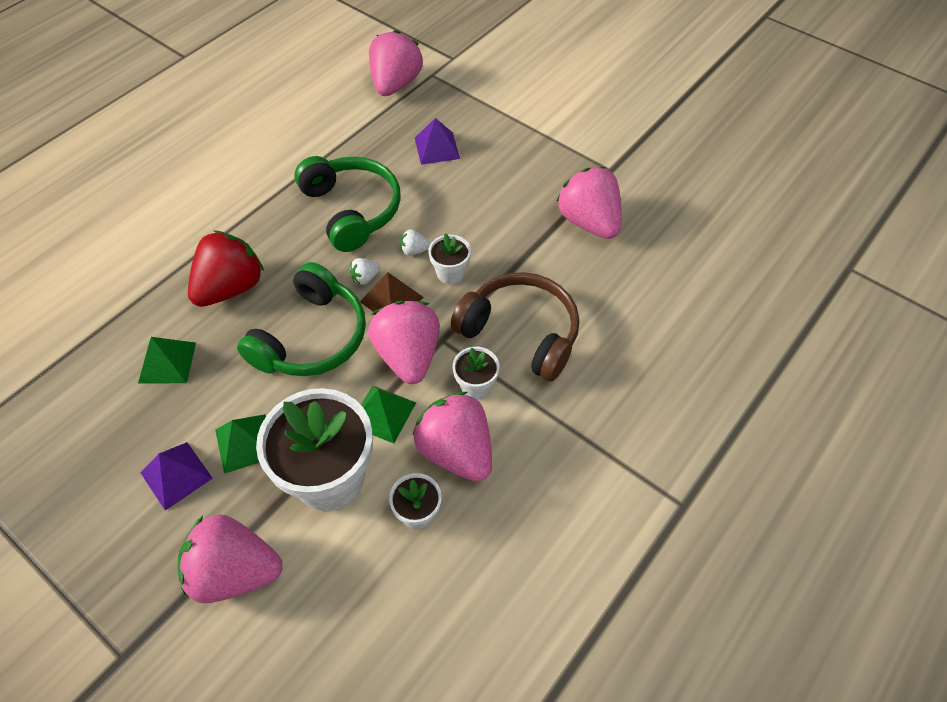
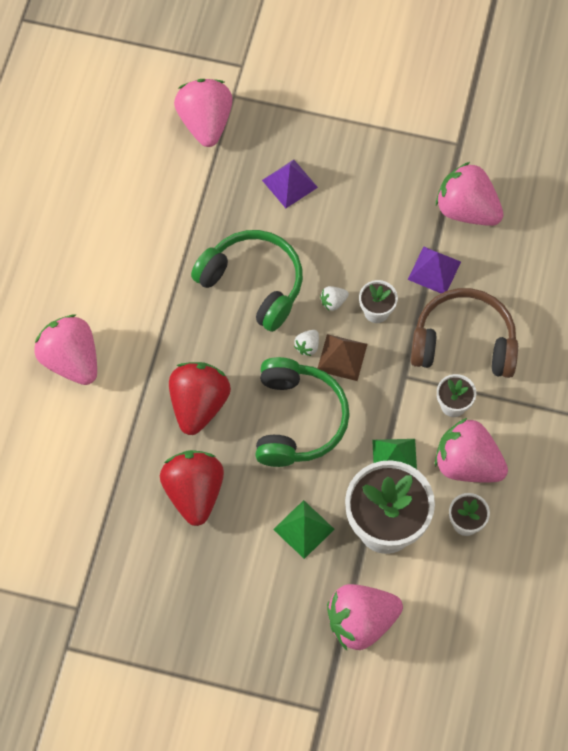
camera: 25 degrees left, 10 degrees up
(167, 362) = (194, 493): green pyramid -> red strawberry
(176, 475) = (268, 576): purple pyramid -> purple pyramid (434, 270)
(408, 356) = (385, 402): pink strawberry -> pink strawberry (71, 360)

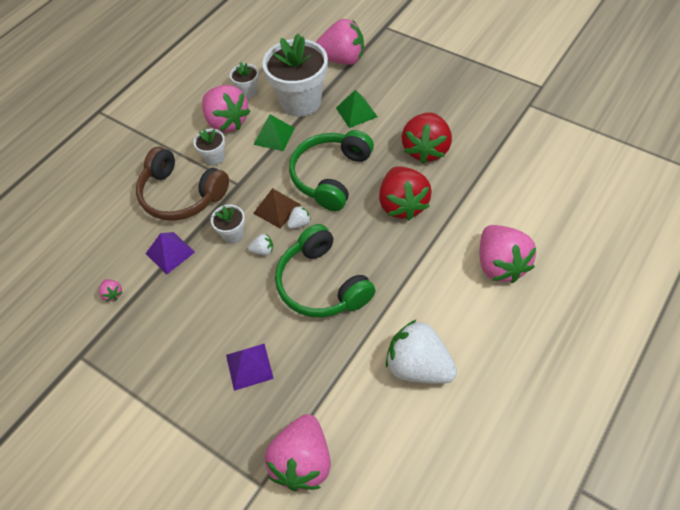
camera: 155 degrees left, 10 degrees down
(128, 231) = (418, 366): none -> white strawberry
(199, 405) = (402, 204): red strawberry -> red strawberry turned 45 degrees counterclockwise
(467, 210) = (113, 294): pink strawberry -> pink strawberry, size x0.41

